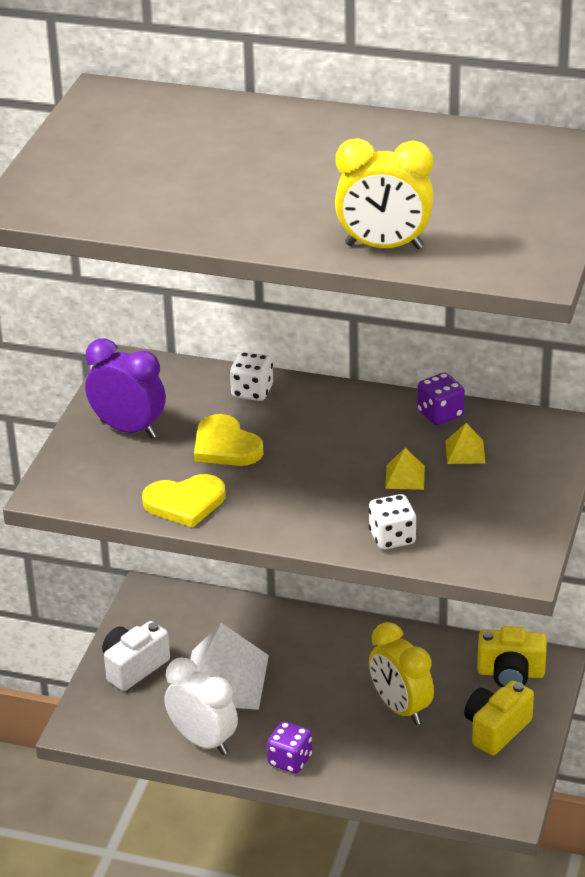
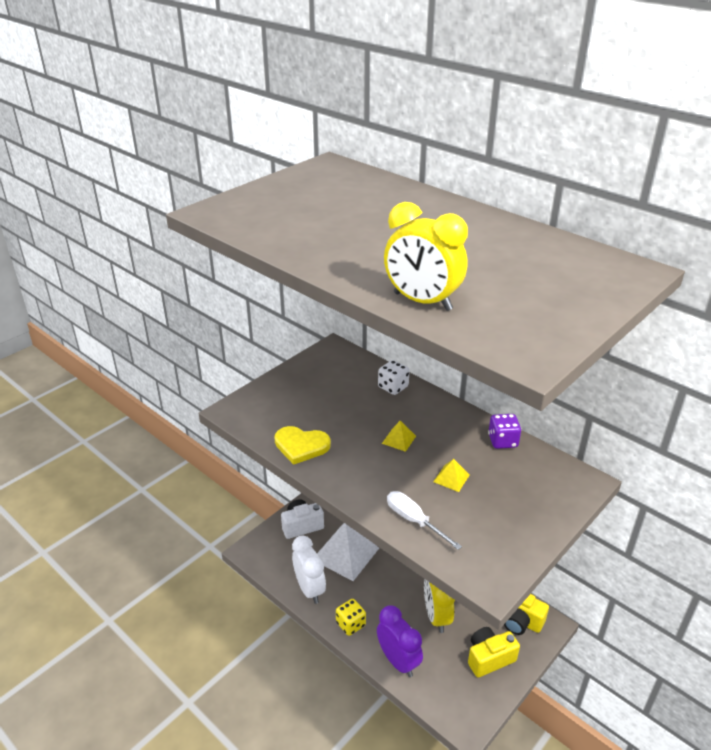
camera: 25 degrees right, 0 degrees up
(128, 429) = (304, 387): purple clock -> purple clock (398, 661)
(225, 446) = (352, 417): yellow heart -> none
(290, 760) = (350, 624): purple dice -> yellow dice
(392, 538) = (414, 521): white dice -> white screwdriver
(465, 452) = (504, 474): yellow pyramid -> yellow pyramid (399, 439)

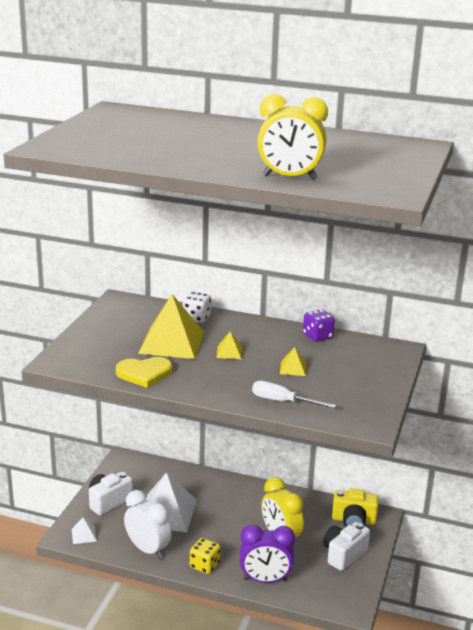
camera: 25 degrees left, 10 degrees down
(264, 555) = (84, 535): none -> white pyramid
(350, 413) = (171, 342): none -> yellow pyramid
(398, 661) = (265, 580): purple clock -> purple clock turned 150 degrees clockwise
(489, 658) = (343, 554): yellow camera -> white camera

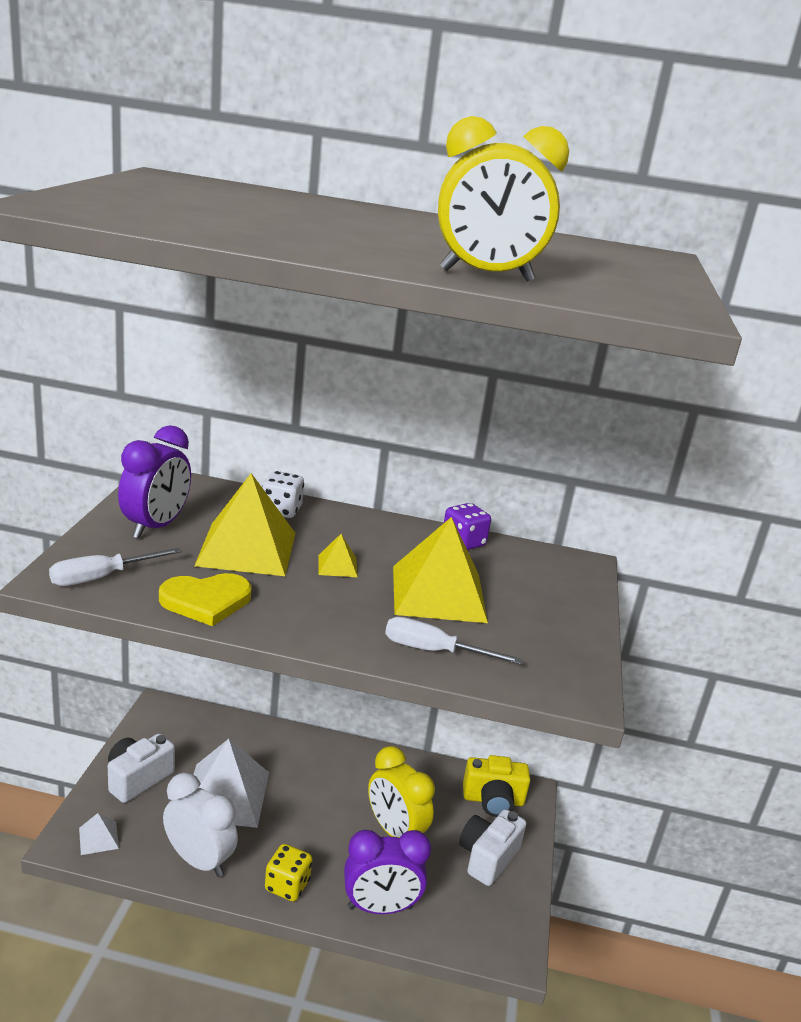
camera: 10 degrees left, 0 degrees up
(81, 361) = (101, 577): none -> white screwdriver
(115, 330) = (156, 527): none -> purple clock
(293, 368) = (438, 593): yellow pyramid -> yellow pyramid, size x2.28

